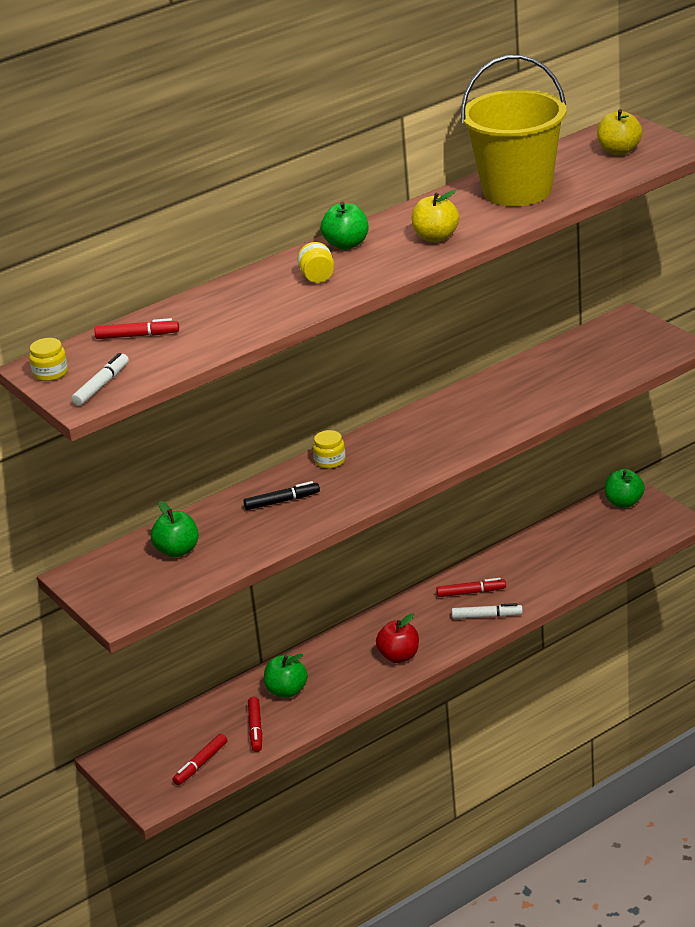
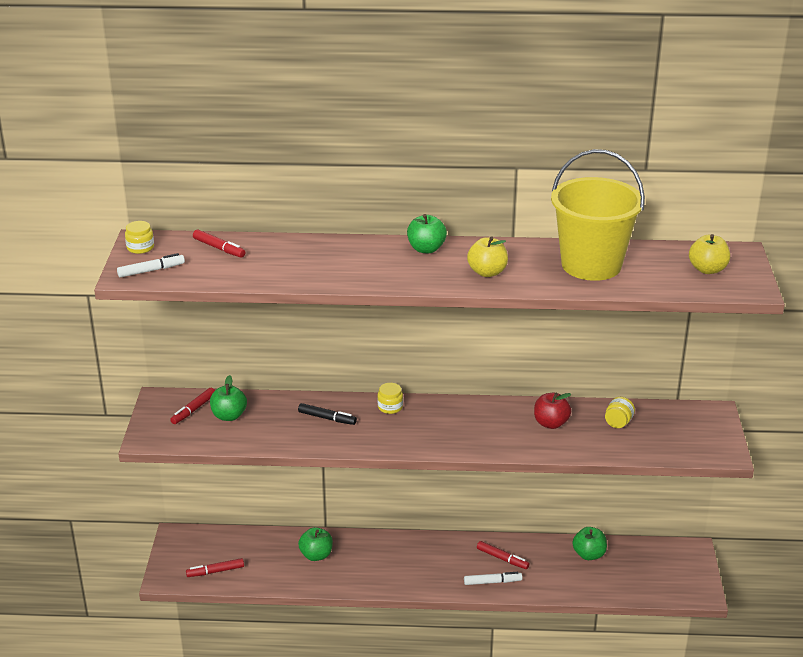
camera: 35 degrees right, 0 degrees up
(255, 729) = (270, 569): red marker -> red marker (193, 410)
(317, 277) = (374, 263): yellow jar -> yellow jar (618, 423)
(399, 656) = (406, 575): red apple -> red apple (551, 423)
(487, 616) = (492, 582): white marker -> white marker turned 45 degrees counterclockwise
(624, 502) = (680, 556): green apple -> green apple (589, 554)

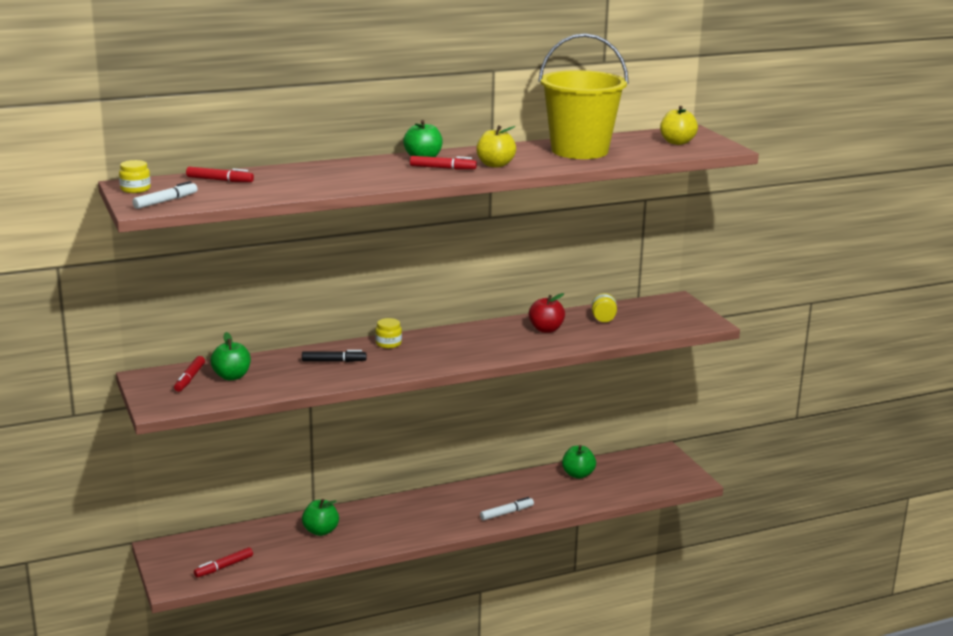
camera: 25 degrees left, 10 degrees down
(502, 558) = (503, 494): red marker -> red marker (442, 168)

